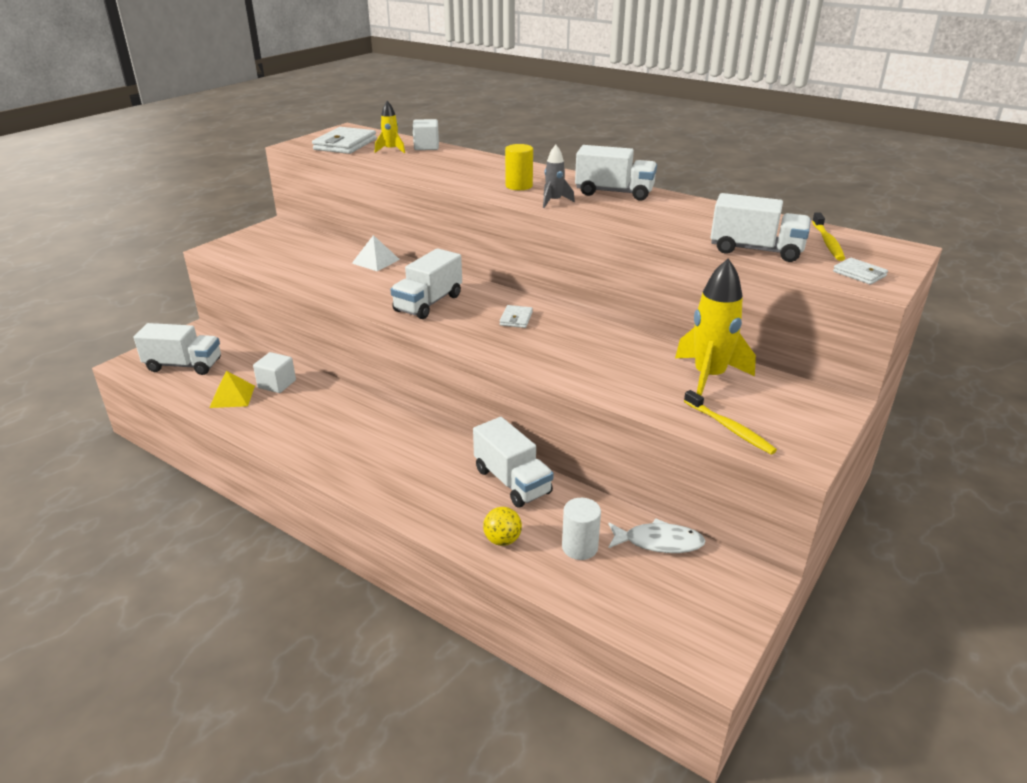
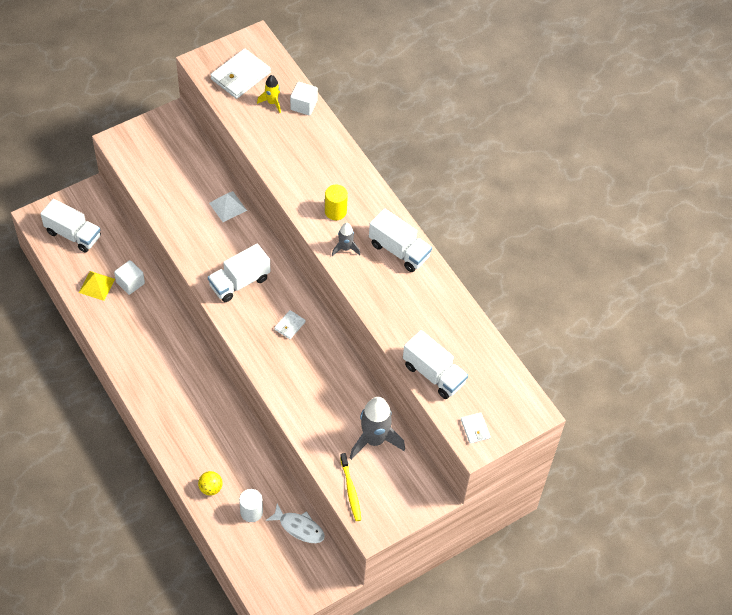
camera: 20 degrees right, 25 degrees up
(512, 481) = (241, 443): white truck -> none
(709, 377) = (374, 440): yellow rocket -> grey rocket
(827, 242) = (491, 383): yellow toothbrush -> none

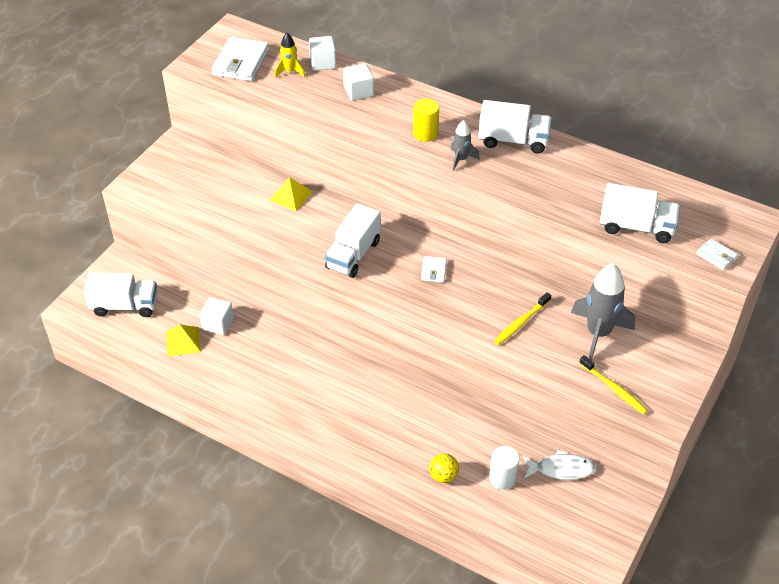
camera: 25 degrees left, 10 degrees down
(228, 206) = (290, 196): white pyramid -> yellow pyramid
(312, 146) = (358, 91): none -> white cube
(323, 402) = (521, 322): none -> yellow toothbrush

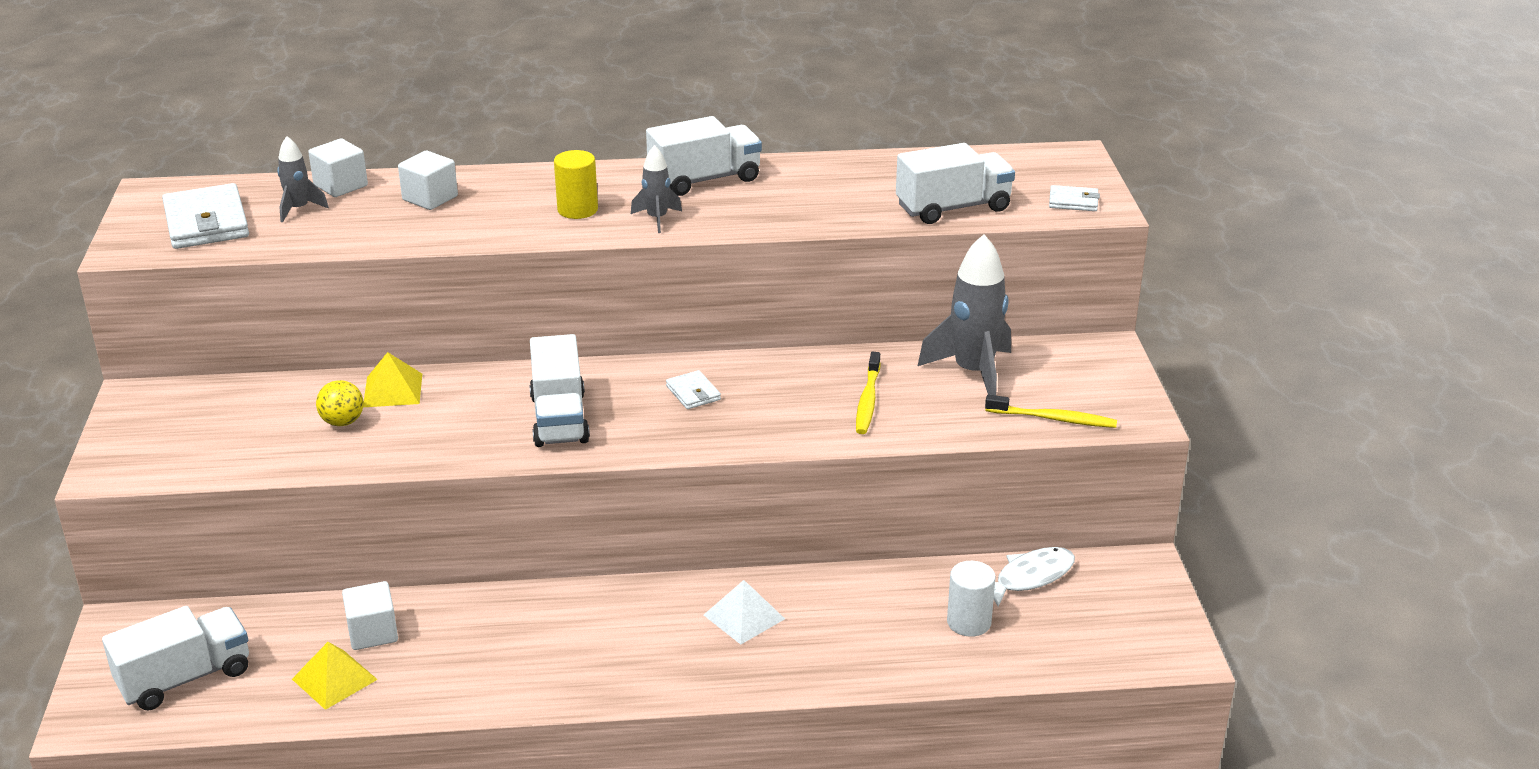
camera: 35 degrees left, 15 degrees down
(290, 72) = (299, 209): yellow rocket -> grey rocket
(392, 410) = (744, 616): none -> white pyramid
(443, 476) = (891, 657): yellow ball -> yellow ball (342, 422)

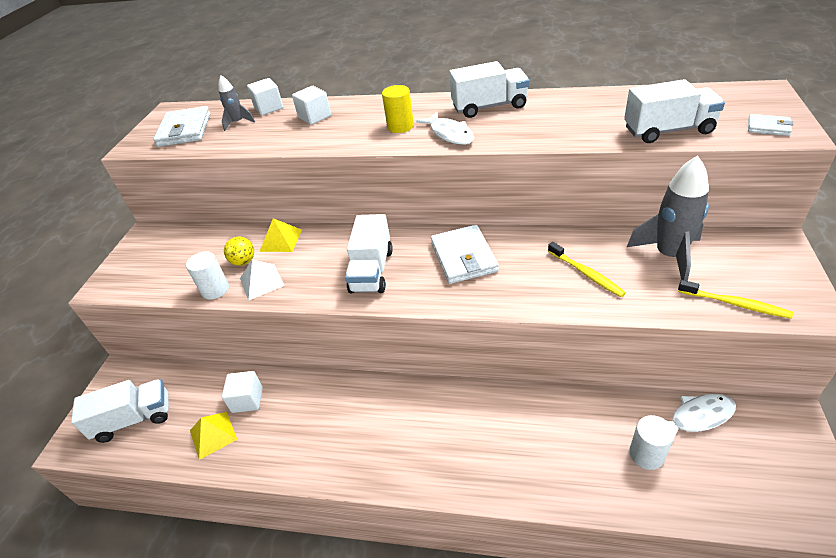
camera: 20 degrees right, 10 degrees up
(313, 461) = (215, 289): none -> white cylinder
(657, 219) = (450, 134): grey rocket -> white fish
(693, 393) = (463, 257): white wallet -> white wallet, size x1.97
(744, 616) = (480, 422): white pyramid -> white pyramid (261, 281)
(867, 400) = (586, 274): yellow toothbrush -> yellow toothbrush turned 60 degrees counterclockwise

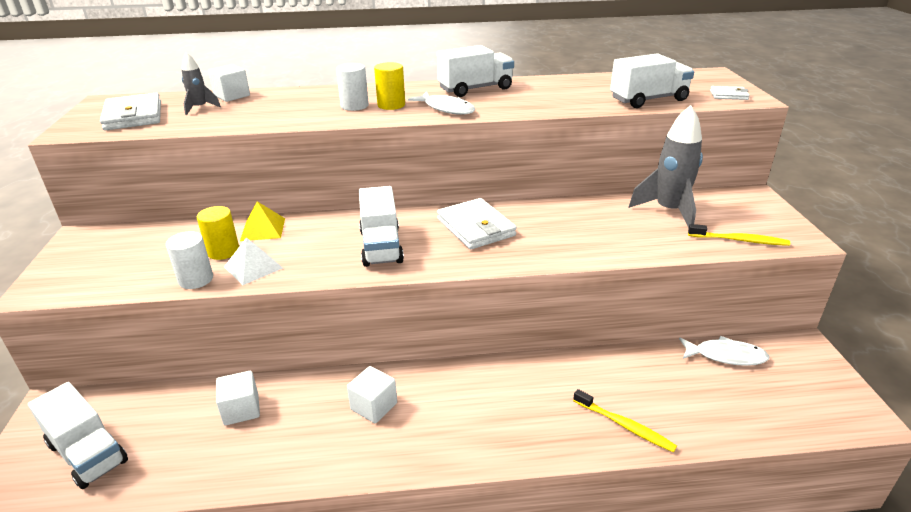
camera: 20 degrees left, 10 degrees down
(134, 419) = (87, 453): white truck -> white truck turned 75 degrees clockwise
(213, 435) = (206, 452): yellow pyramid -> none
(243, 261) = (223, 251): yellow ball -> yellow cylinder
(315, 117) = (291, 101): white cube -> white cube (374, 406)
(586, 274) = (601, 230): yellow toothbrush -> yellow toothbrush (624, 425)
(646, 454) = (693, 393): white cylinder -> white cylinder (354, 106)
(697, 417) = (726, 356): white fish -> white fish turned 45 degrees clockwise

